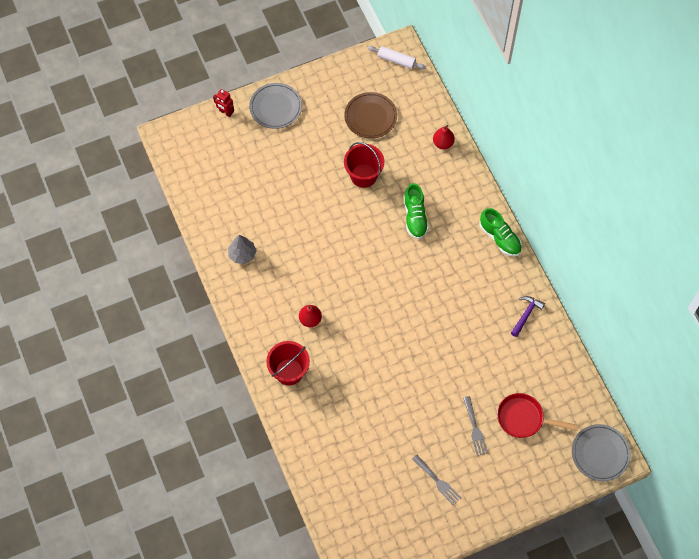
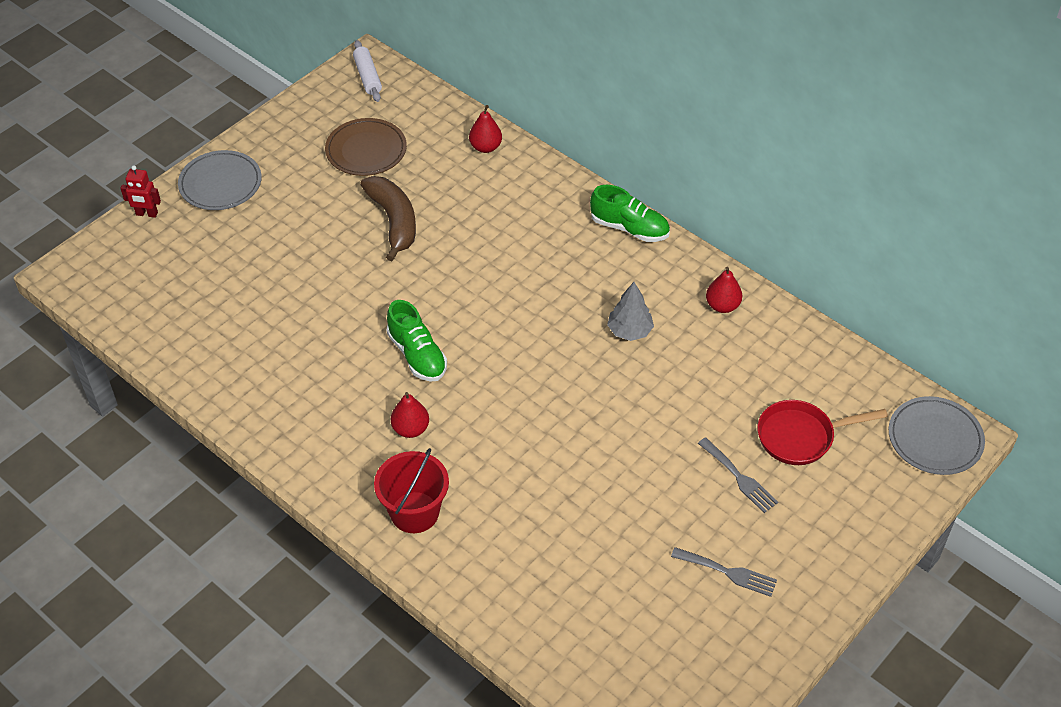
camera: 25 degrees left, 15 degrees down
(242, 254) = (260, 382): grey tree -> grey tree (629, 331)
(363, 175) = (394, 221): red bucket -> brown banana
(396, 60) = (368, 76): white rolling pin -> white rolling pin turned 75 degrees clockwise
(415, 217) = (496, 245): green shoe -> green shoe (417, 355)
(526, 314) = (722, 306): purple hammer -> red pear

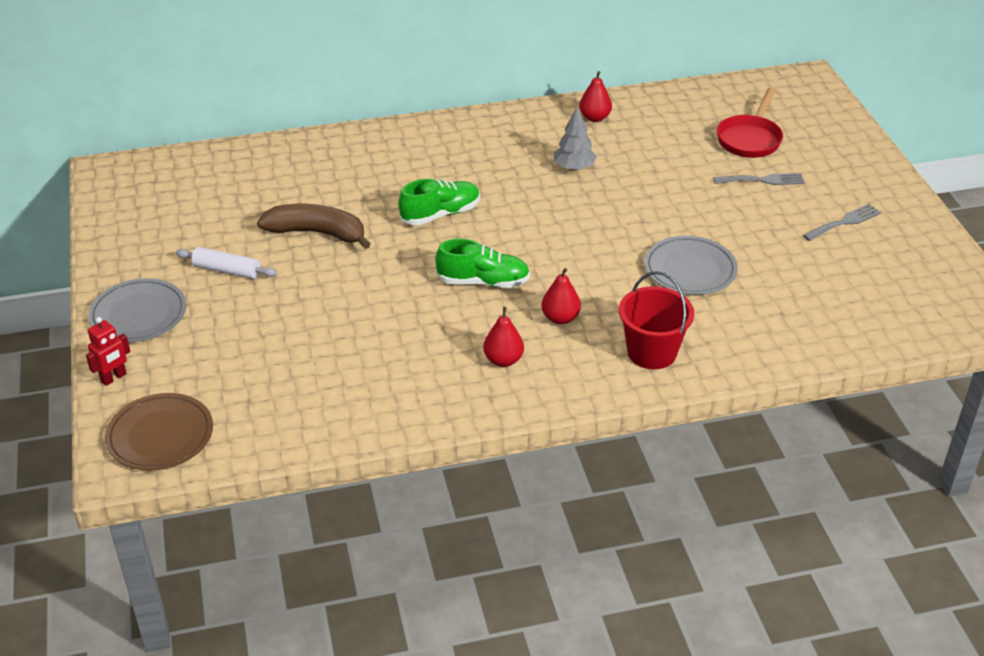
camera: 55 degrees left, 10 degrees down
(366, 150) = (214, 214): brown plate -> brown plate (160, 436)
(368, 76) = (126, 177): white rolling pin -> white rolling pin (227, 270)
(485, 147) = (295, 152): red pear -> red pear (503, 360)
(629, 228) = (470, 124): green shoe -> green shoe (440, 214)
(935, 438) = (802, 89): grey plate -> grey plate (690, 269)

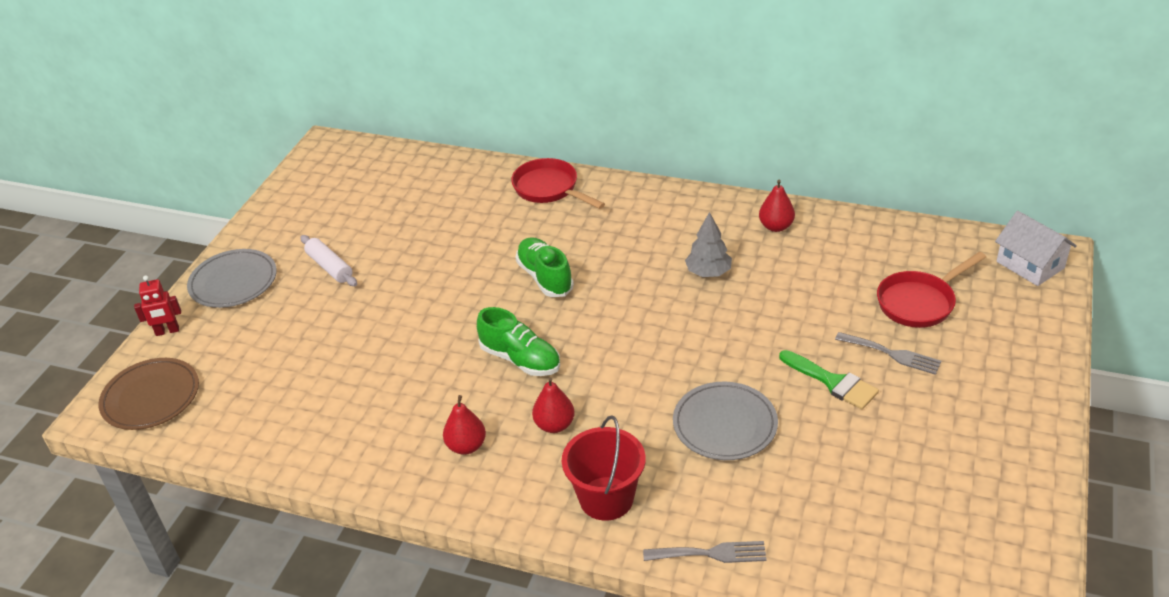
camera: 35 degrees right, 0 degrees up
(317, 233) = (428, 258): brown banana -> none
(373, 145) = (549, 189): none -> red pan
(440, 214) = (545, 277): green shoe -> green shoe turned 120 degrees counterclockwise
(739, 213) = (832, 382): none -> green brush
(801, 90) = (1030, 265): none -> white house
(845, 222) = (942, 436): grey fork -> grey fork (711, 553)

